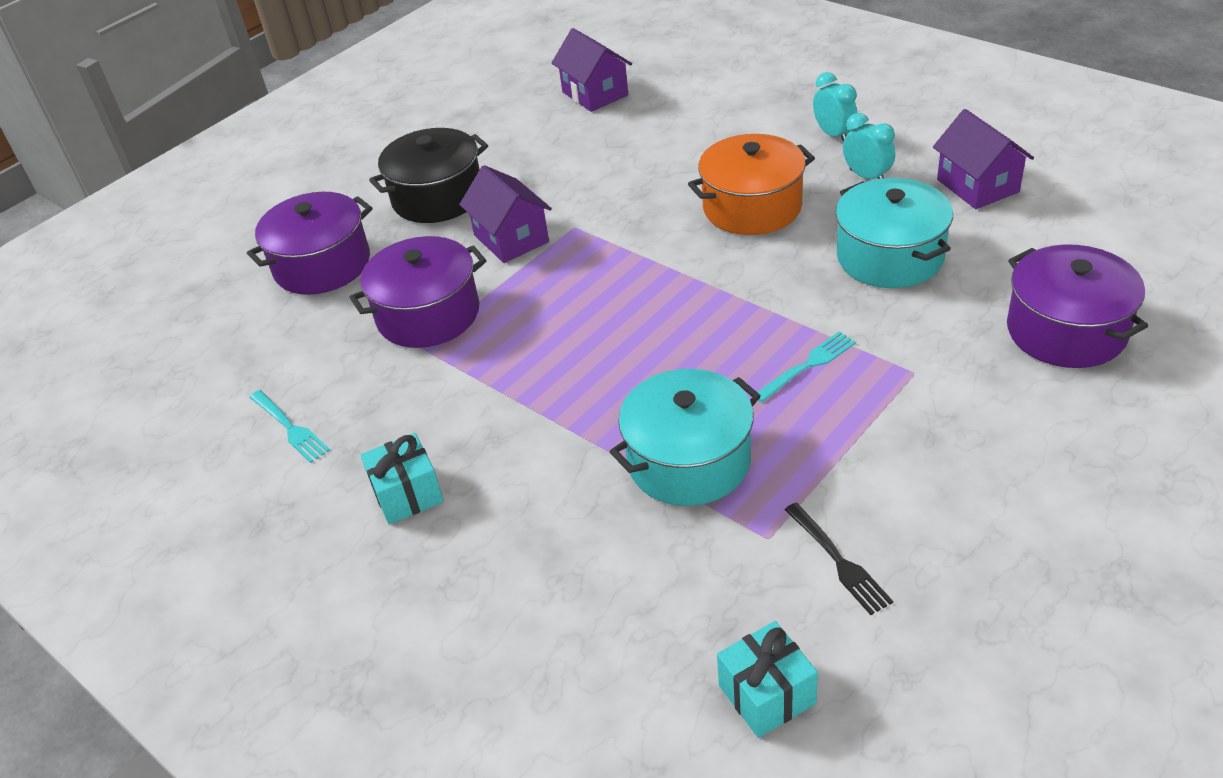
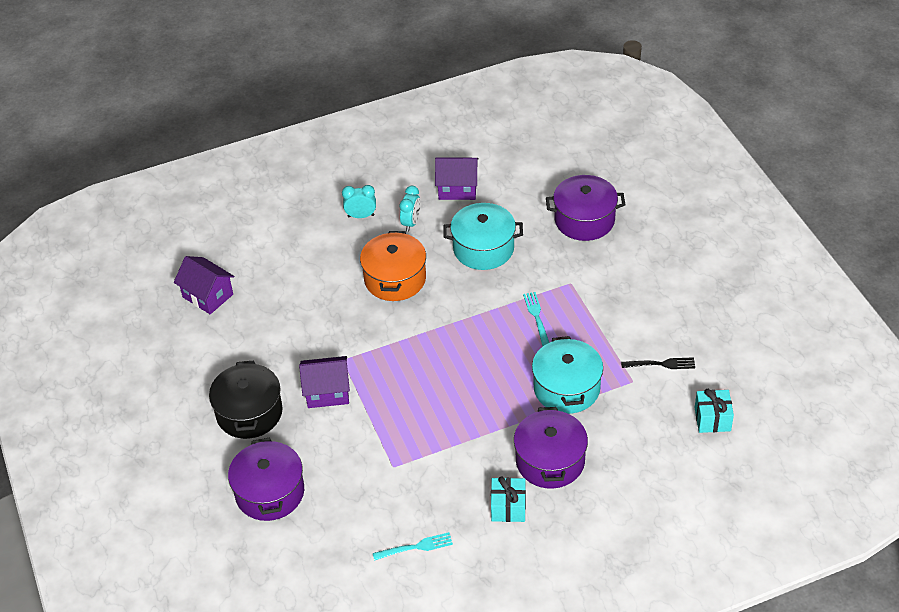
camera: 65 degrees left, 5 degrees up
(428, 314) = (366, 454): purple pot -> purple pot (550, 461)
(595, 94) = (208, 296): purple house -> purple house turned 45 degrees clockwise
(867, 176) = (411, 223): turquoise clock -> turquoise clock turned 120 degrees clockwise

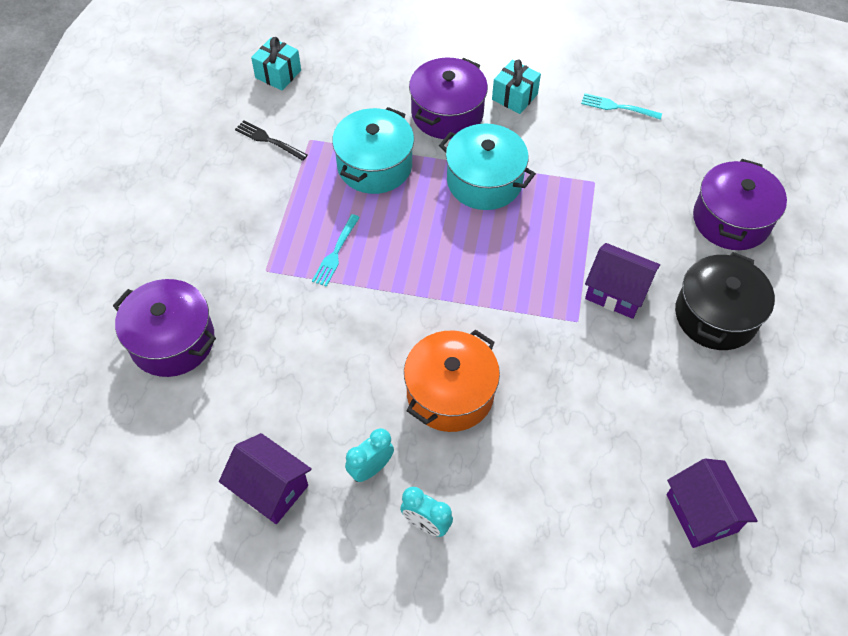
camera: 150 degrees left, 10 degrees up
(483, 248) = (317, 373): turquoise pot -> turquoise pot (484, 181)

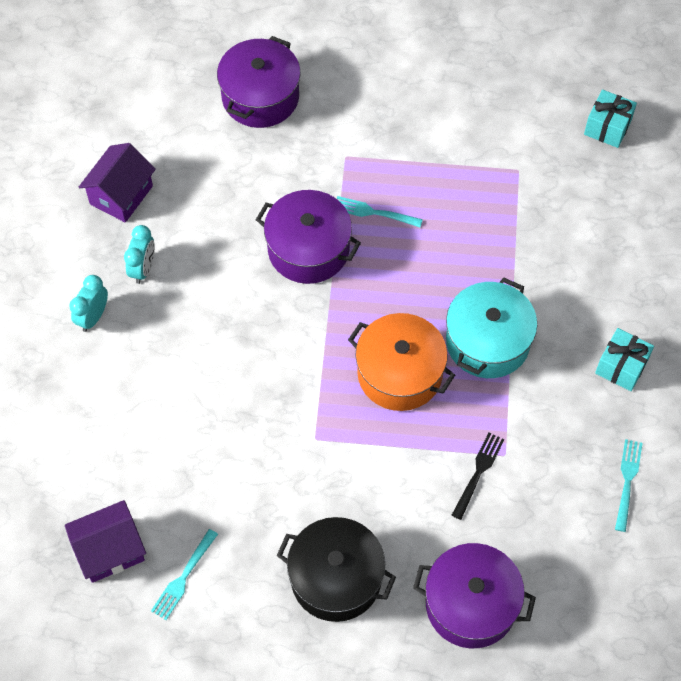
camera: 85 degrees right, 5 degrees up
(268, 140) = (511, 133): black fork -> black fork (478, 472)
(370, 468) = (143, 268): turquoise clock -> turquoise clock turned 60 degrees clockwise
(374, 165) = (492, 234): turquoise pot -> none
(447, 113) = (581, 298): purple pot -> purple pot (308, 249)
(450, 393) = (223, 326): orange pot -> orange pot (399, 373)
(616, 292) = (355, 477): purple house -> none
(725, 444) = (183, 577): none -> turquoise fork

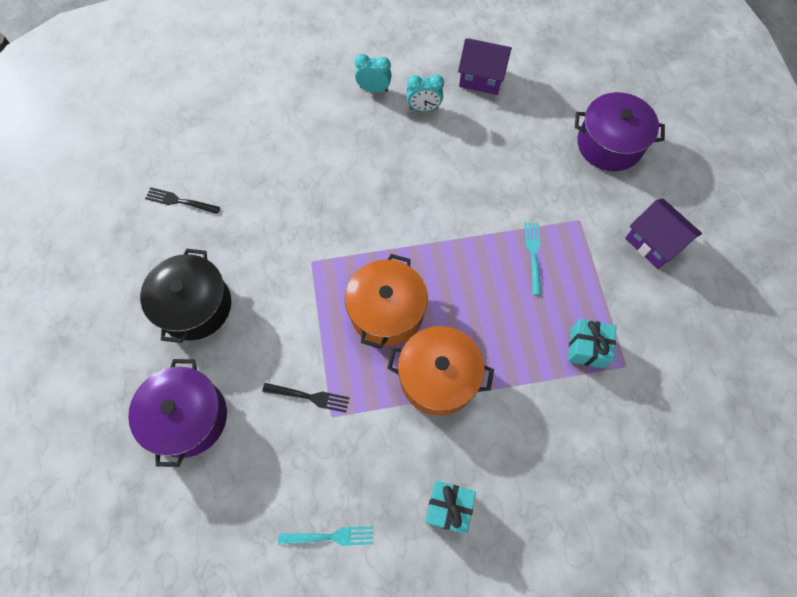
camera: 75 degrees right, 5 degrees up
(110, 550) = (193, 150): purple house -> purple house (653, 243)
(183, 577) = (179, 201): turquoise fork -> black fork
(308, 249) = (480, 214): purple pot -> none
(487, 341) = (438, 377): turquoise pot -> orange pot
(607, 127) = (711, 442): turquoise gift -> turquoise gift (587, 348)

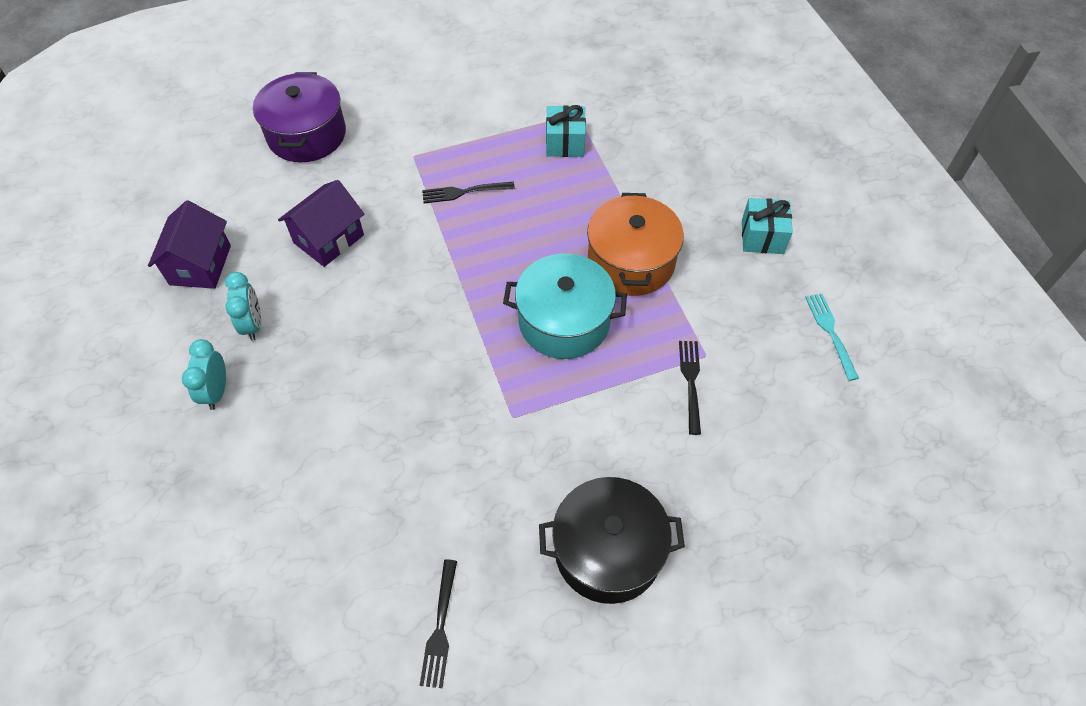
camera: 100 degrees left, 10 degrees down
(188, 417) = (758, 514): purple pot -> none
(386, 311) = (564, 321): orange pot -> turquoise pot
(533, 254) = (464, 192): turquoise fork -> black fork
(653, 243) = (433, 97): purple house -> purple house (329, 239)

